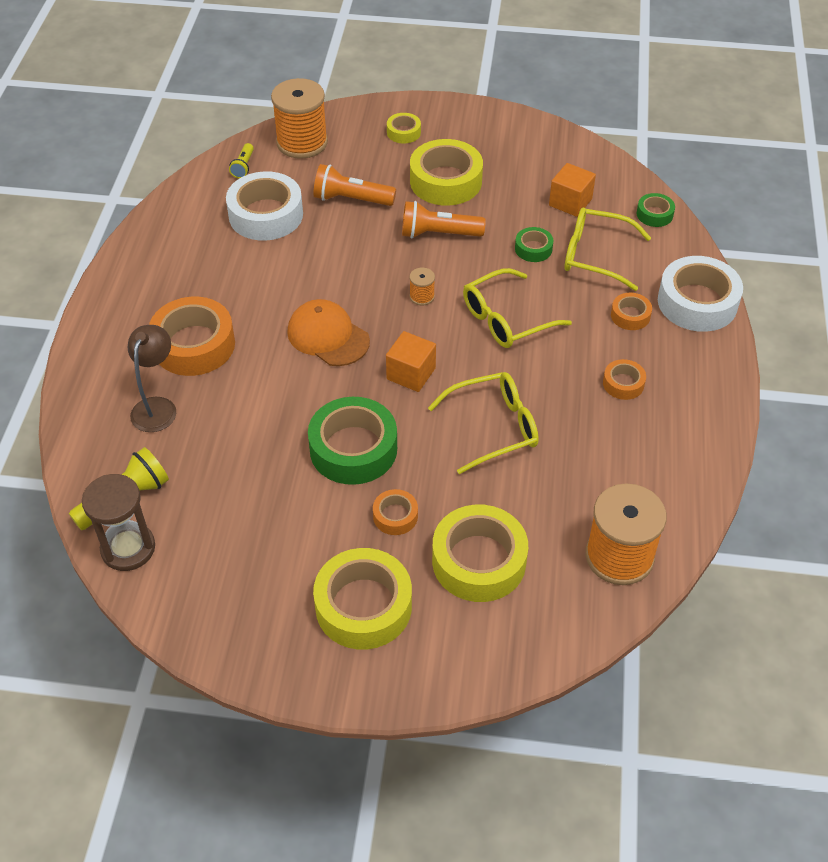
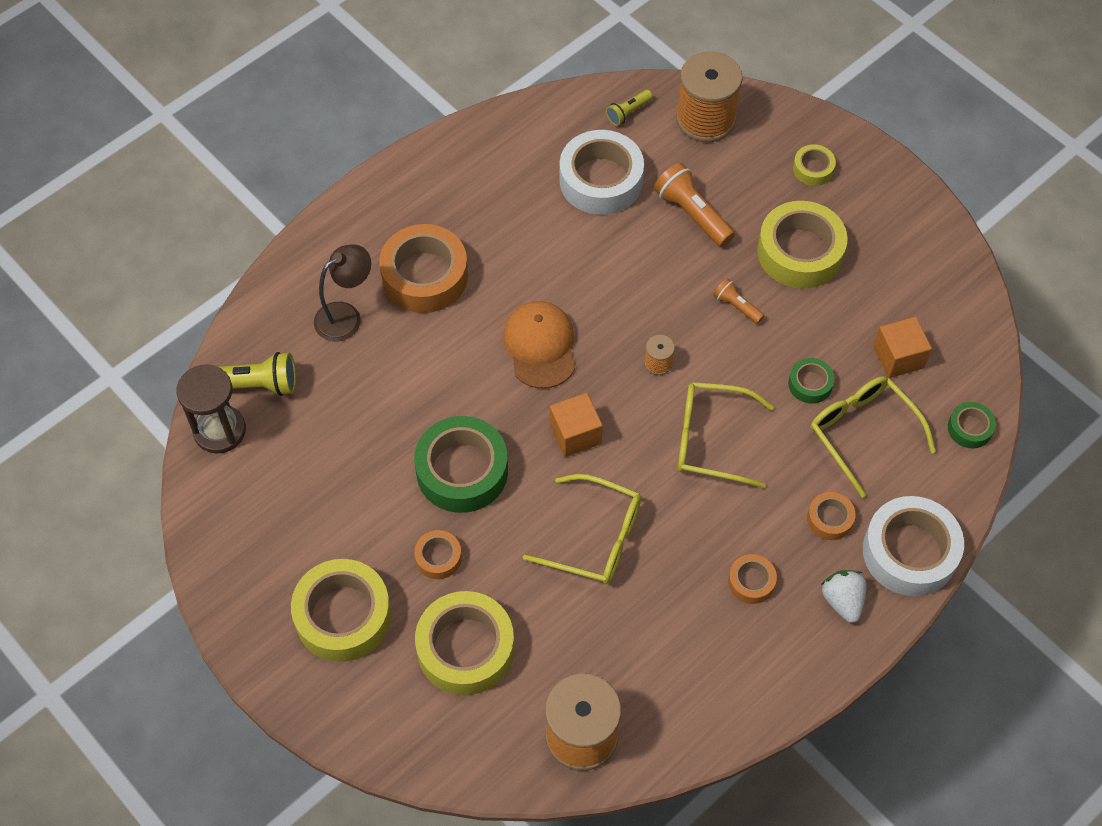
camera: 40 degrees right, 10 degrees up
(438, 234) = (736, 306): orange flashlight -> orange flashlight, size x0.56
(690, 356) = (842, 601): none -> white strawberry

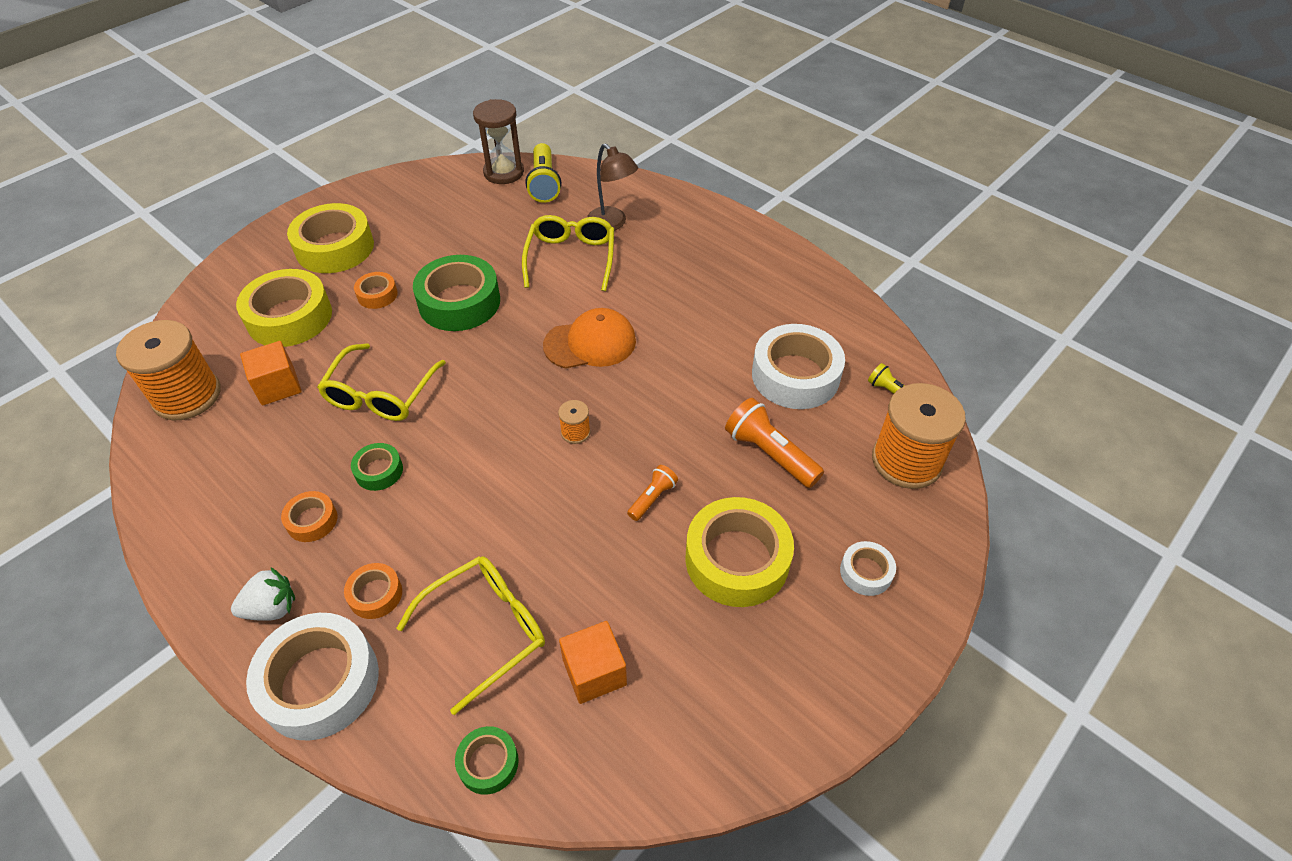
camera: 85 degrees right, 10 degrees down
(425, 276) = (659, 264): orange tape -> none
(575, 434) = (493, 373): orange cube -> orange cube (278, 386)
(692, 214) = (770, 453): orange flashlight -> orange flashlight turned 90 degrees counterclockwise
(709, 440) = (483, 479): yellow glasses -> yellow glasses (571, 257)
(810, 384) = (553, 572): green tape -> green tape (379, 471)
(813, 169) = (866, 572): yellow tape -> white tape

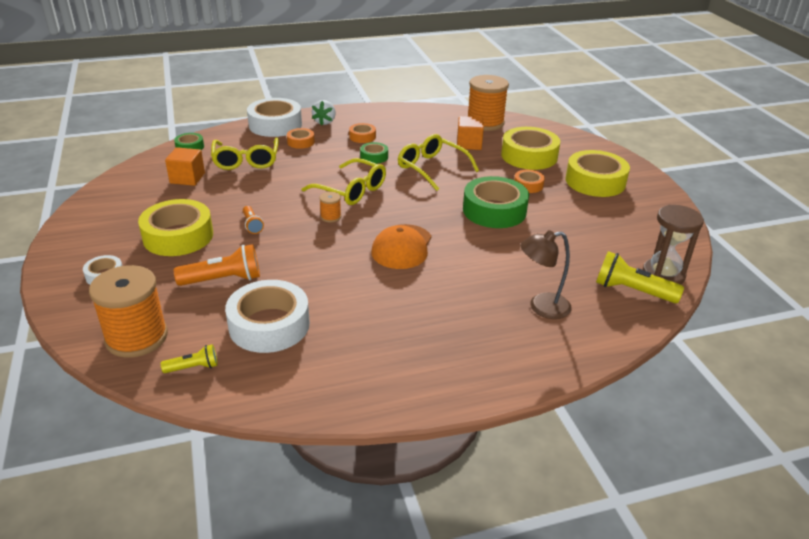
camera: 120 degrees right, 15 degrees down
(571, 257) = (509, 270): yellow glasses -> yellow glasses (352, 191)

